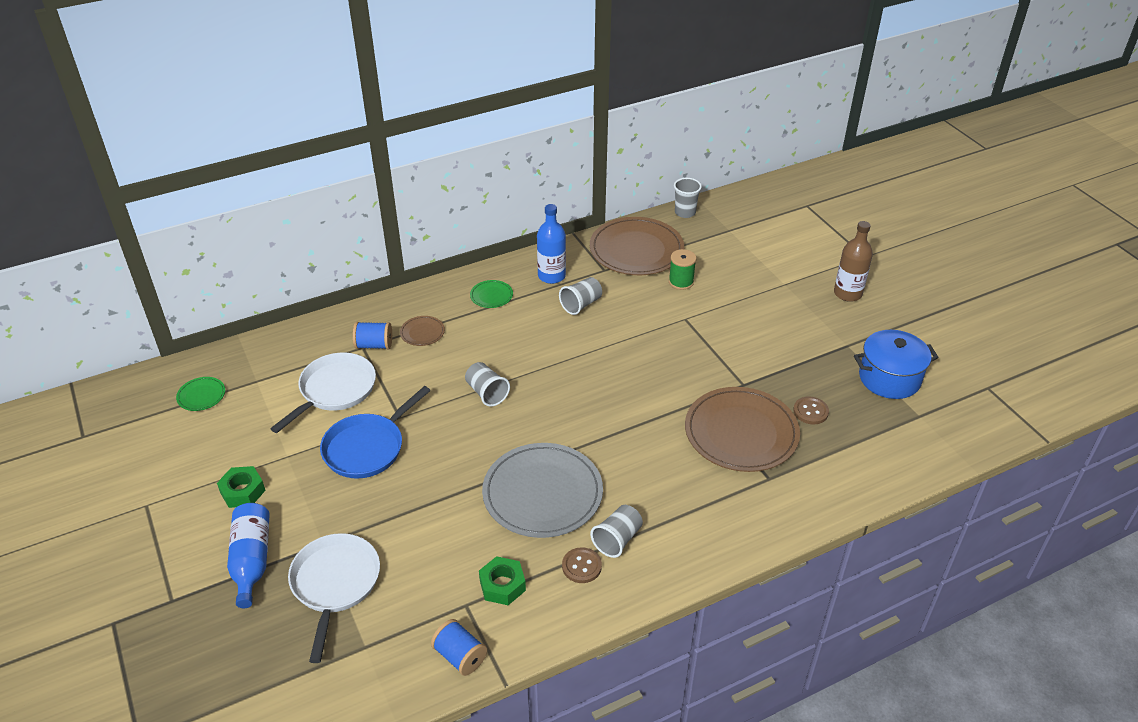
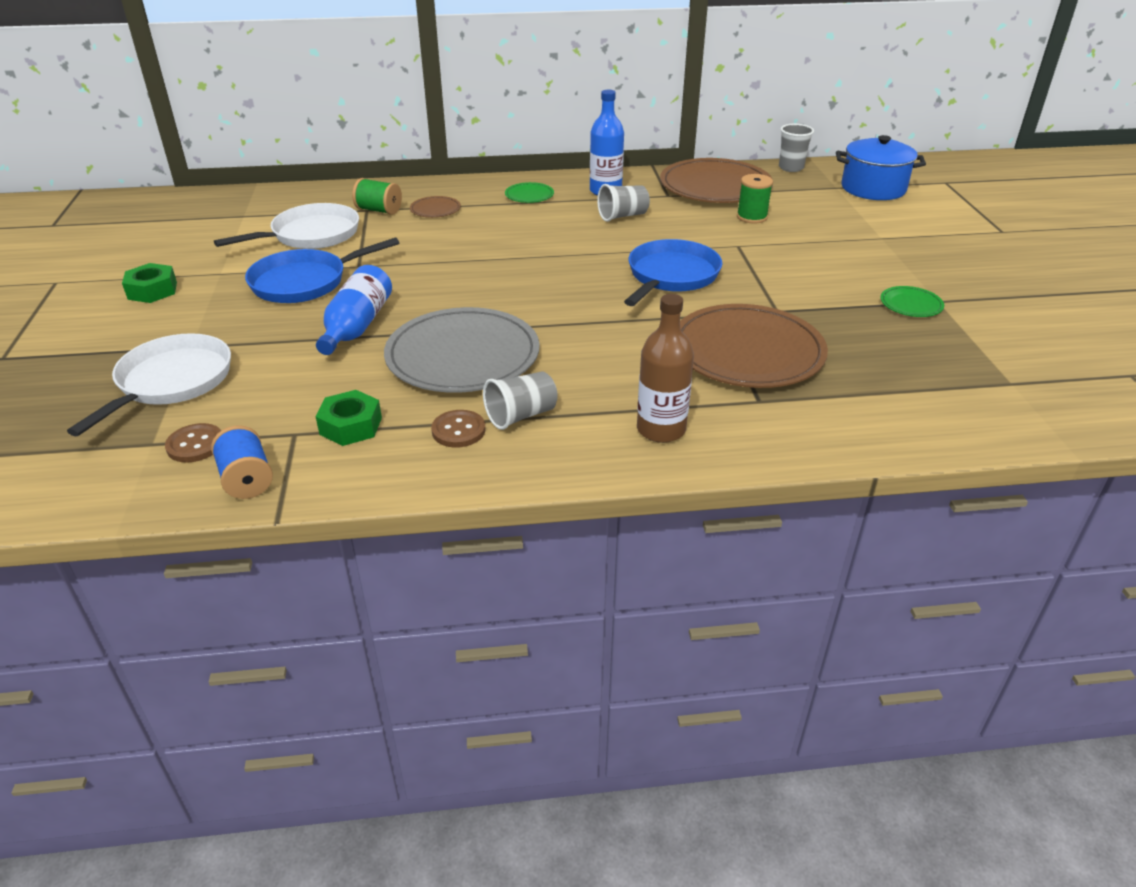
camera: 20 degrees right, 5 degrees down
(201, 395) = (183, 217): green plate -> green plate (911, 304)
(252, 560) = (108, 344): blue bottle -> blue bottle (357, 326)
(374, 345) = (379, 210): blue spool -> green spool
(486, 393) = (465, 264): grey cup -> none
(652, 366) = (671, 276): none -> blue pan
(810, 411) = (853, 350): brown button -> brown button (195, 445)
(847, 293) = (962, 258): brown bottle -> brown bottle (661, 429)
(889, 378) = (983, 340): blue pot -> blue pot (873, 188)

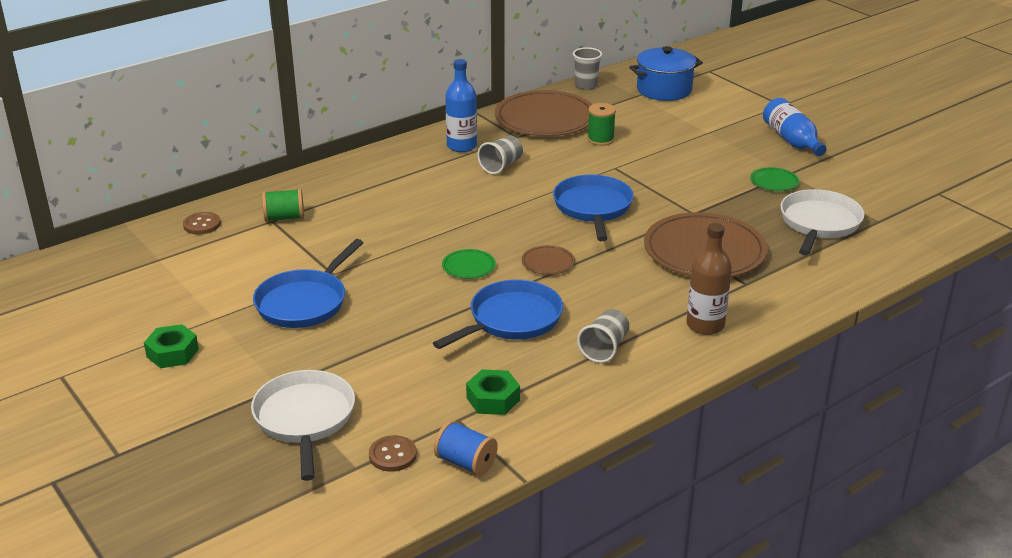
camera: 30 degrees left, 5 degrees down
(311, 235) = (252, 259): white pan -> white pan (819, 224)
(357, 326) = (399, 324): blue bottle -> blue bottle (792, 140)
(435, 209) = (335, 203): brown plate -> brown plate (548, 262)
(458, 430) = (573, 374): brown button -> brown button (202, 225)
(463, 356) = (511, 320): grey plate -> blue pan
(529, 195) = (402, 167): green plate -> green plate (468, 266)

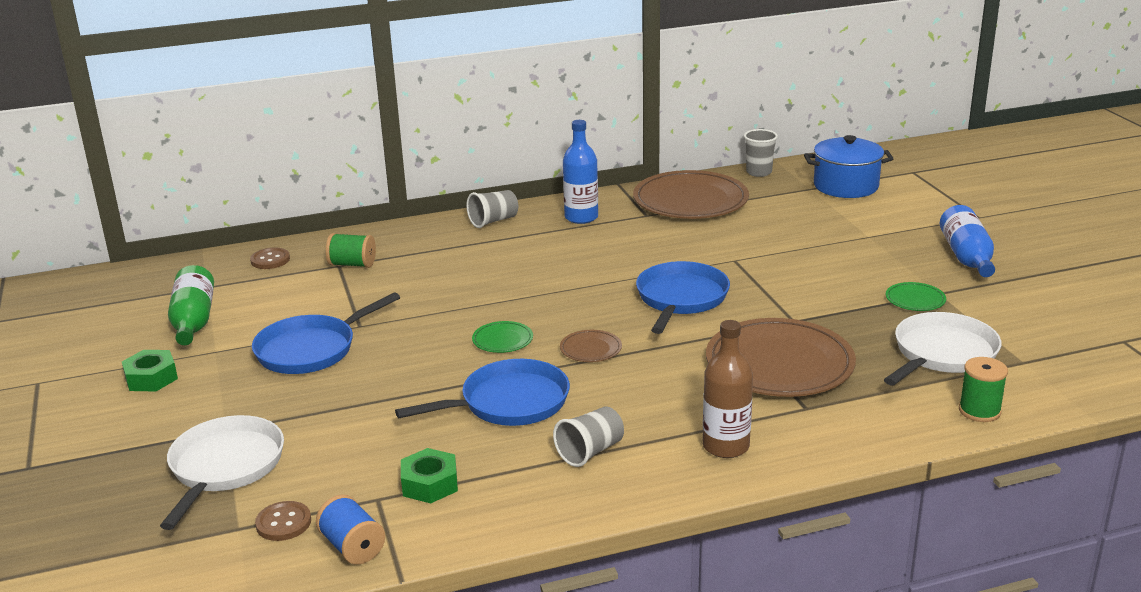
camera: 20 degrees right, 5 degrees down
(172, 293) = (194, 321): none -> green bottle
(501, 166) = (609, 242): grey cup -> grey cup (493, 221)
(600, 139) = (738, 229): green spool -> green spool (979, 411)

